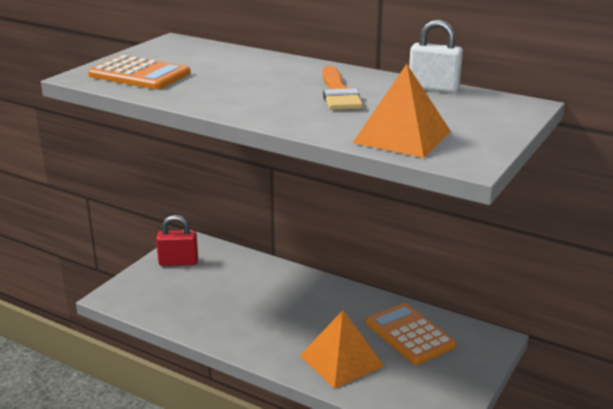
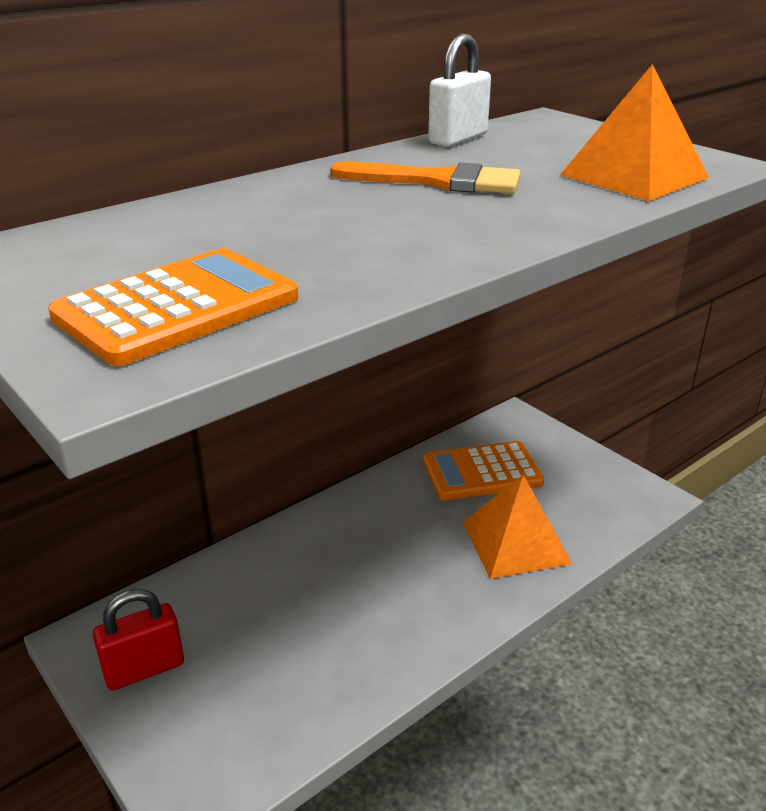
camera: 70 degrees left, 5 degrees up
(178, 262) = (144, 669): red padlock -> red padlock turned 45 degrees clockwise

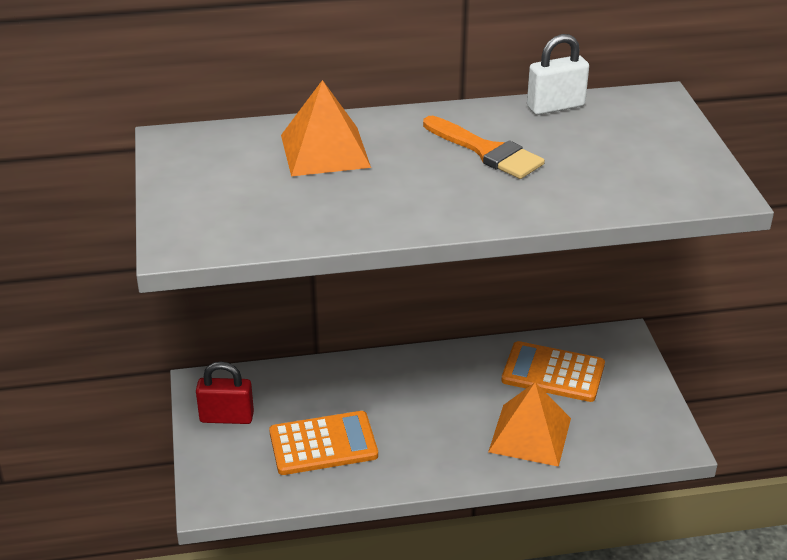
camera: 30 degrees right, 5 degrees up
(177, 307) = (239, 213): orange calculator -> orange calculator (323, 444)
(634, 176) = (631, 186): orange pyramid -> orange pyramid (325, 151)

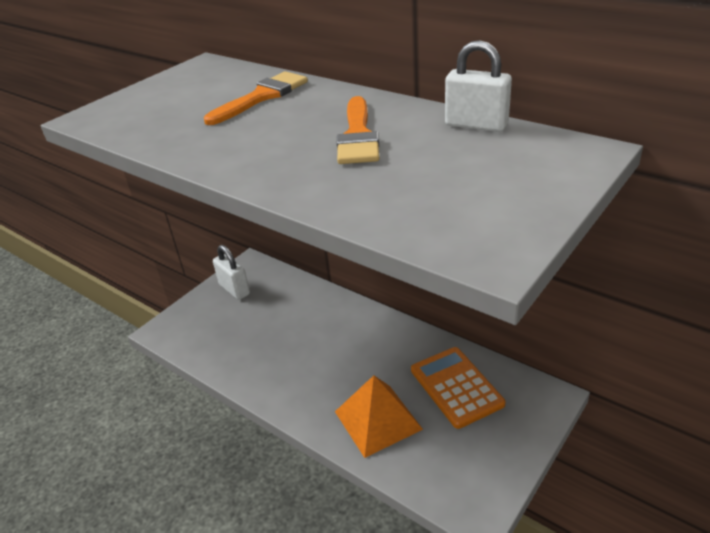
camera: 50 degrees right, 0 degrees up
(227, 417) = (234, 289): red padlock -> white padlock
(323, 444) = (255, 337): orange calculator -> none
(325, 151) = (262, 97): orange pyramid -> orange brush

